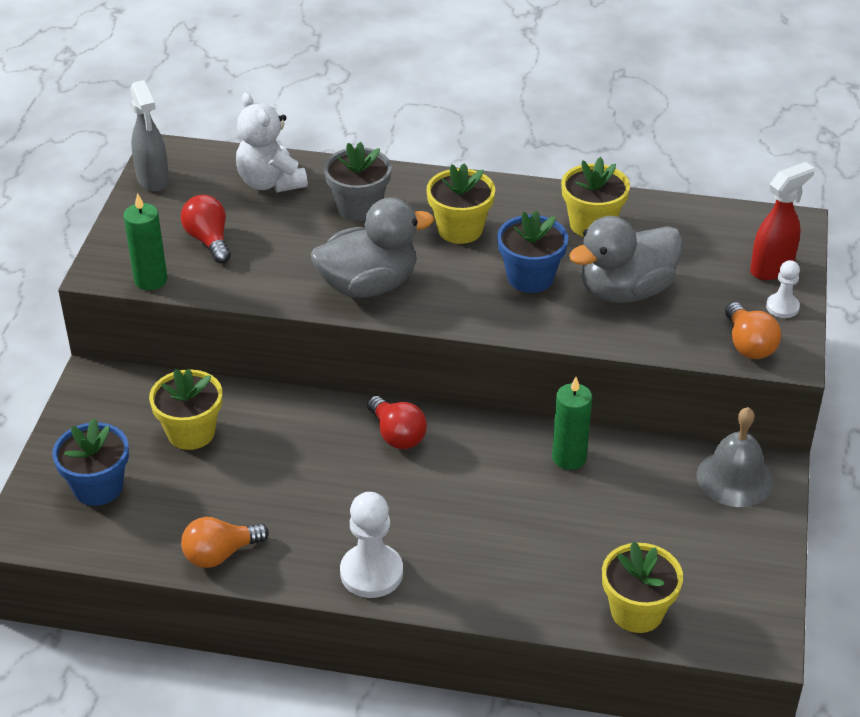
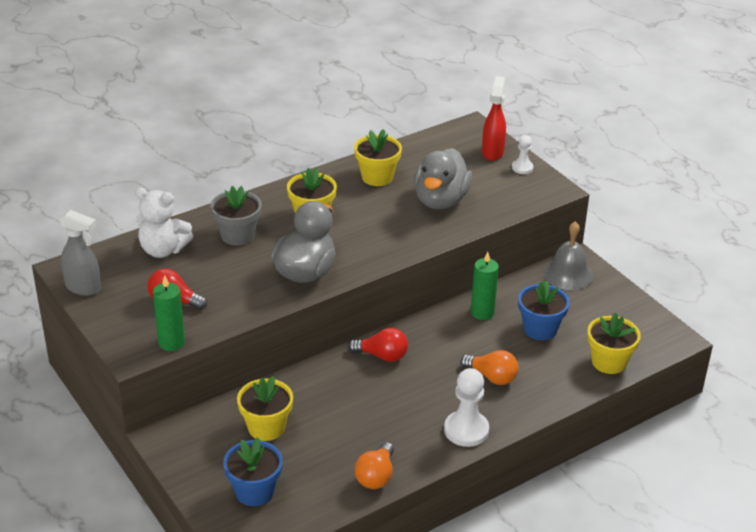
camera: 45 degrees left, 5 degrees down
(530, 277) = (385, 220): blue flower pot -> blue flower pot (540, 329)
(748, 345) = (532, 194): orange light bulb -> orange light bulb (492, 377)

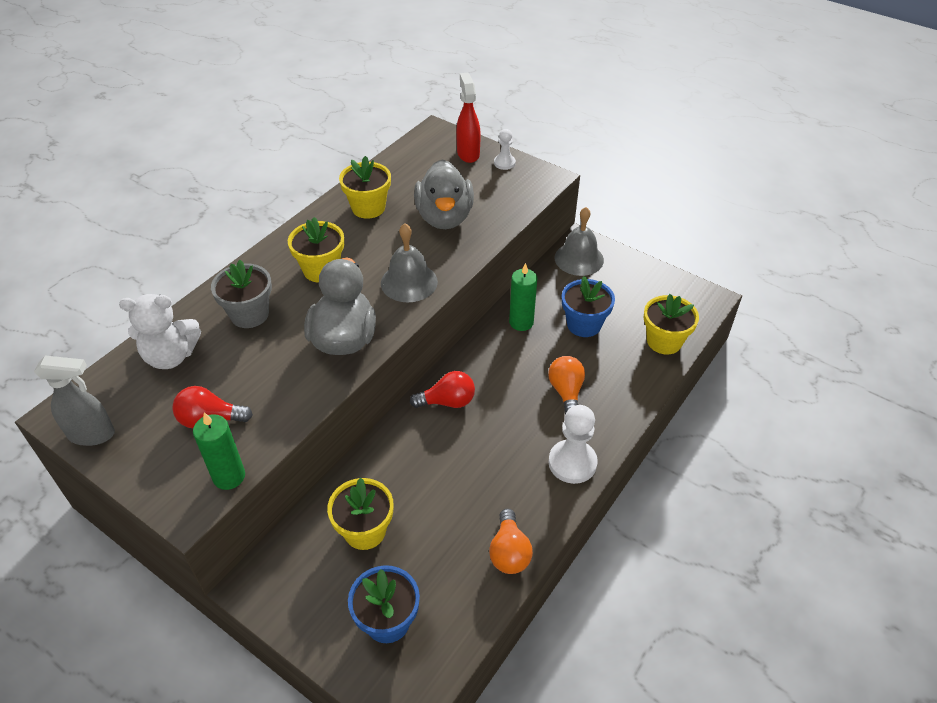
camera: 20 degrees left, 10 degrees up
(381, 244) = (409, 282): none -> grey bell
(492, 377) = (566, 392): orange light bulb -> orange light bulb turned 105 degrees counterclockwise

